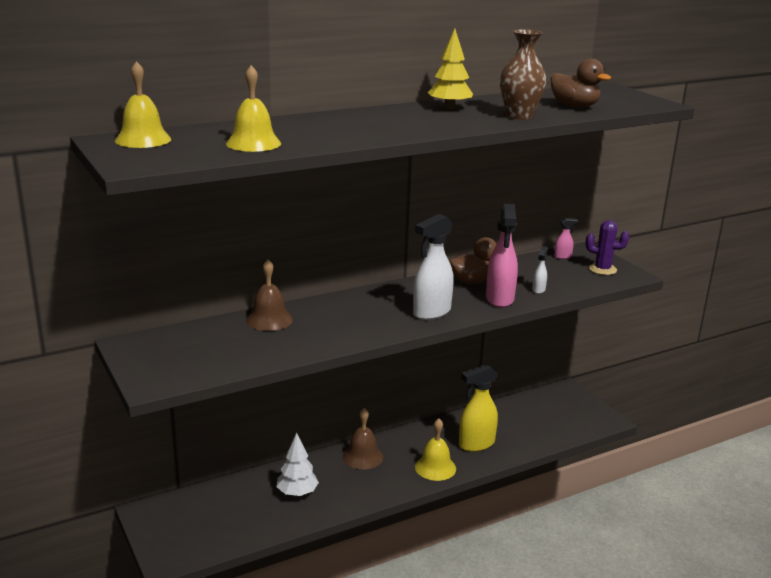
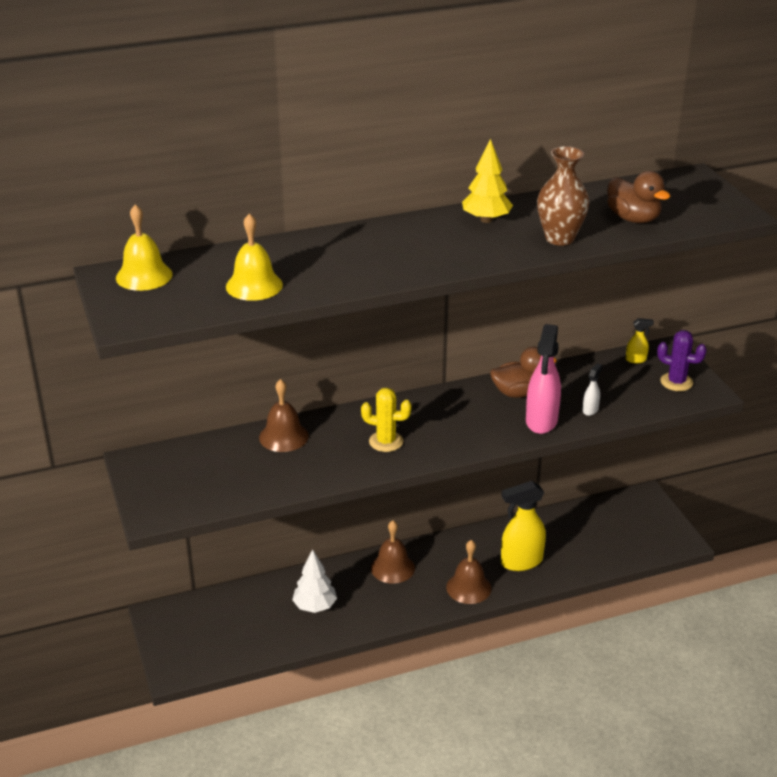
camera: 10 degrees right, 10 degrees up
(366, 319) = (386, 441): none -> yellow cactus
(431, 312) = (459, 436): white spray bottle -> none
(435, 467) = (468, 587): yellow bell -> brown bell
(563, 257) = (636, 360): pink spray bottle -> yellow spray bottle

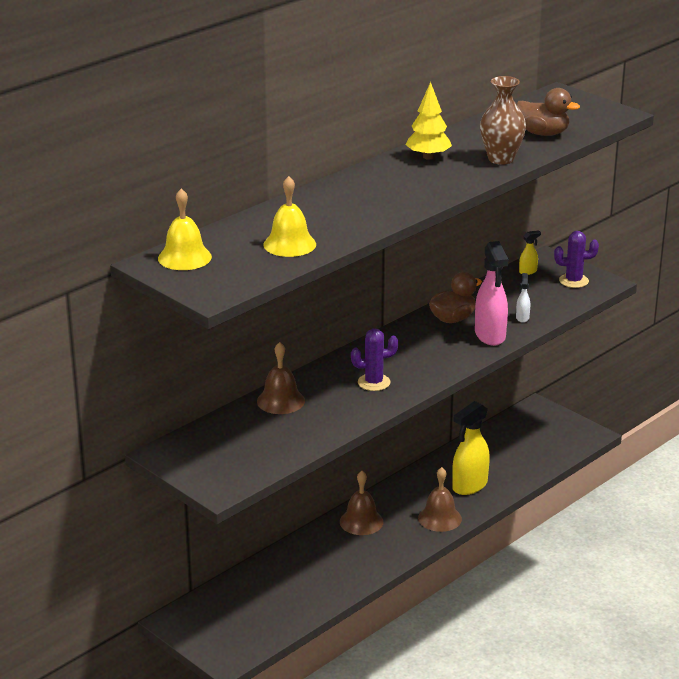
camera: 25 degrees left, 5 degrees down
(315, 606) = (315, 571): white tree -> none
(386, 441) = (374, 382): yellow cactus -> purple cactus

